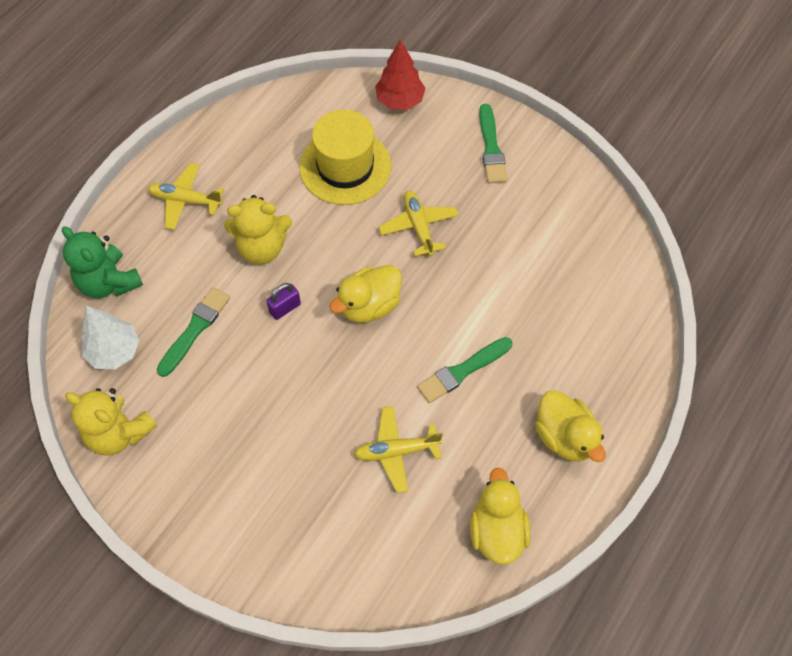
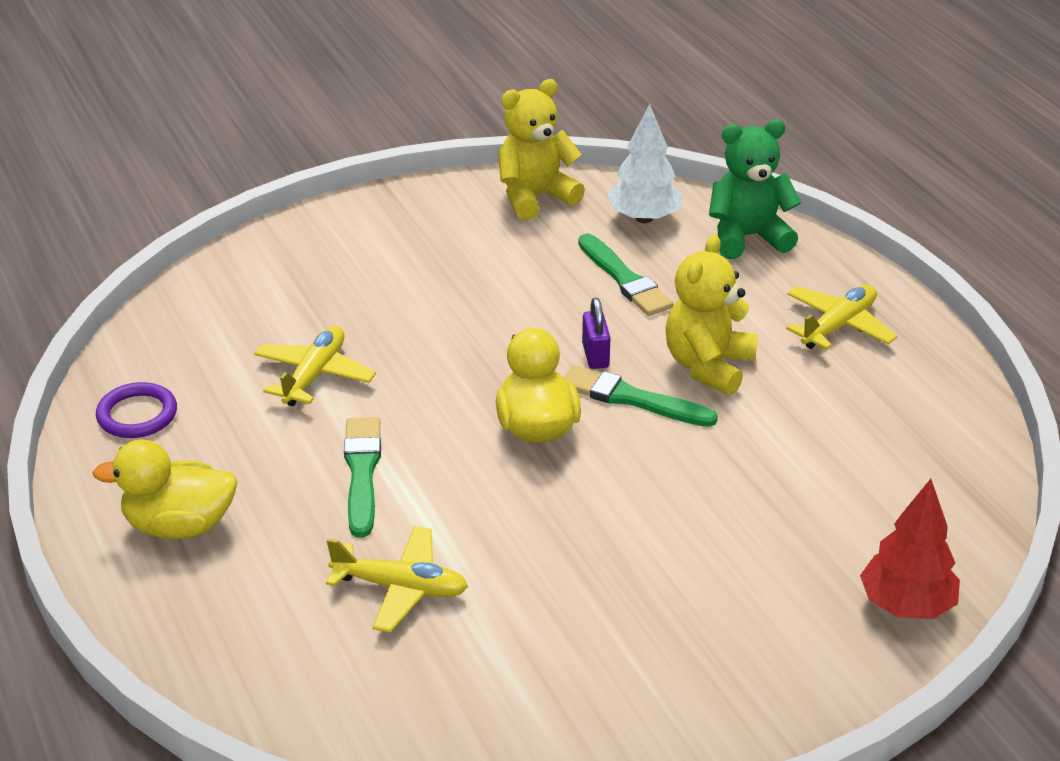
camera: 120 degrees right, 25 degrees down
(345, 167) = (800, 491): yellow hat -> none
(418, 226) = (630, 525): yellow plane -> yellow plane (401, 588)
(491, 148) = (727, 677): green brush -> green brush (632, 399)
(497, 530) = (137, 415): yellow duck -> purple ring

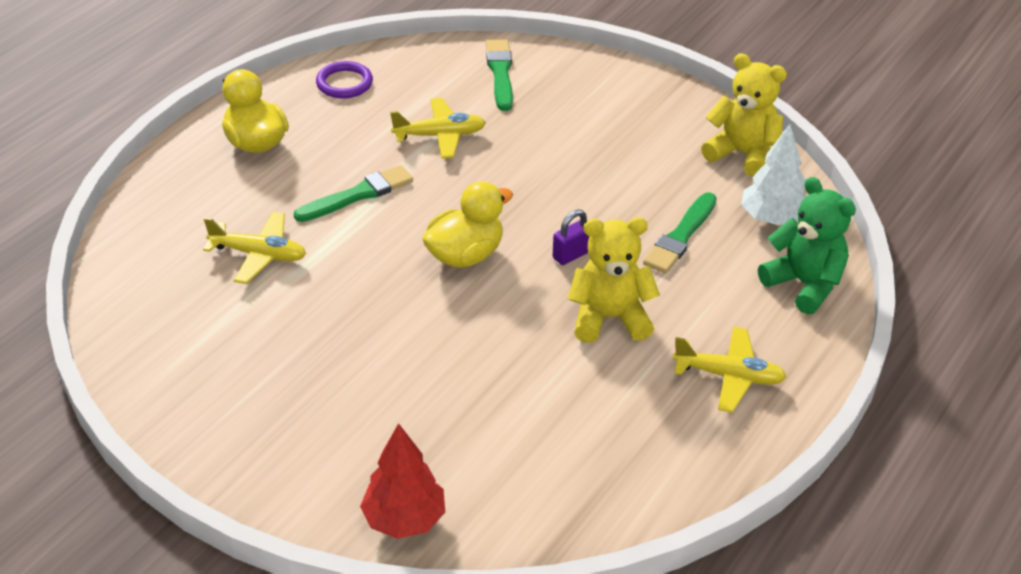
camera: 60 degrees right, 5 degrees up
(401, 588) = (259, 255): yellow plane -> yellow plane turned 60 degrees counterclockwise
(632, 399) = (536, 291): green brush -> green brush (500, 73)

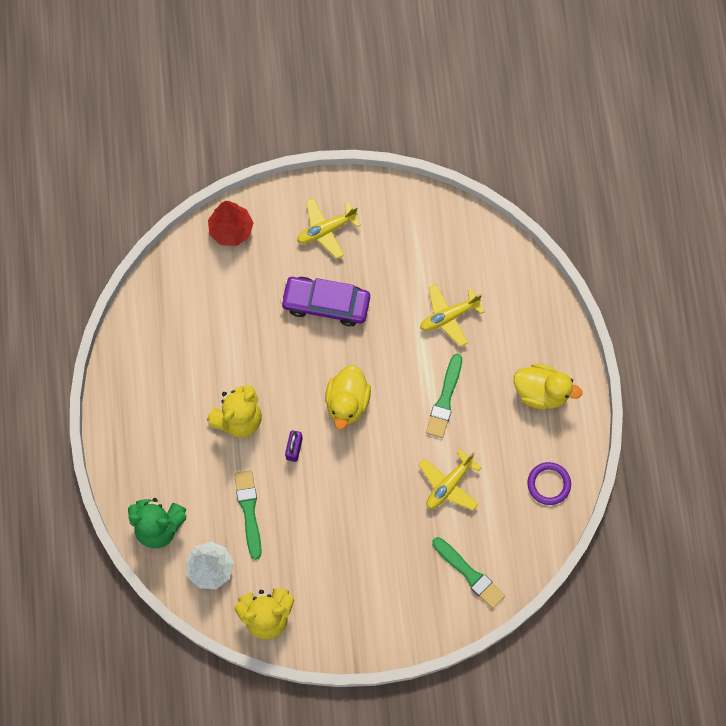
camera: 140 degrees right, 30 degrees up
(379, 356) = (326, 304): none -> purple car
(729, 376) = (152, 427): yellow plane -> yellow plane (326, 230)

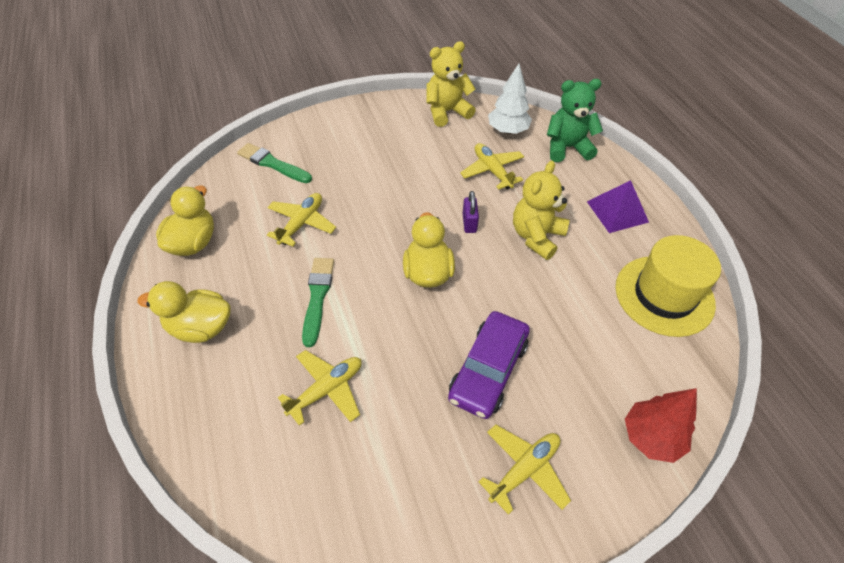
camera: 165 degrees right, 20 degrees down
(151, 430) = (617, 211): none -> purple pyramid
(158, 334) = (664, 295): none -> yellow hat
(249, 511) = (492, 171): green brush -> yellow plane
(326, 304) = (488, 370): purple car -> purple car turned 120 degrees clockwise
(548, 484) = (193, 243): purple ring -> yellow duck

